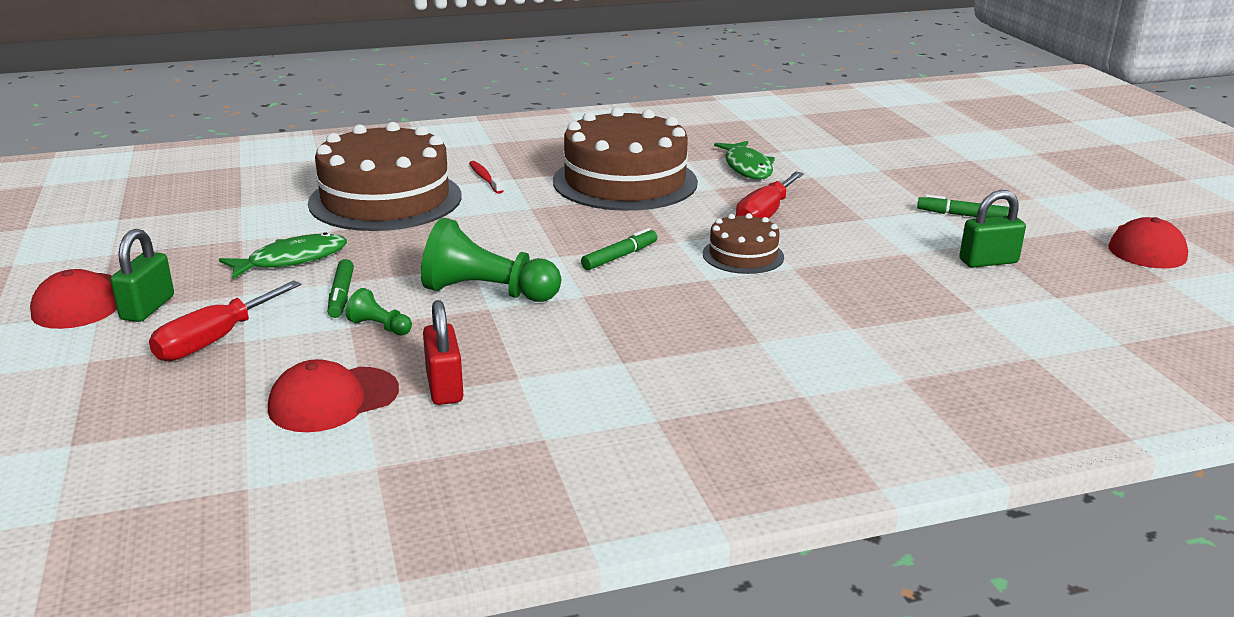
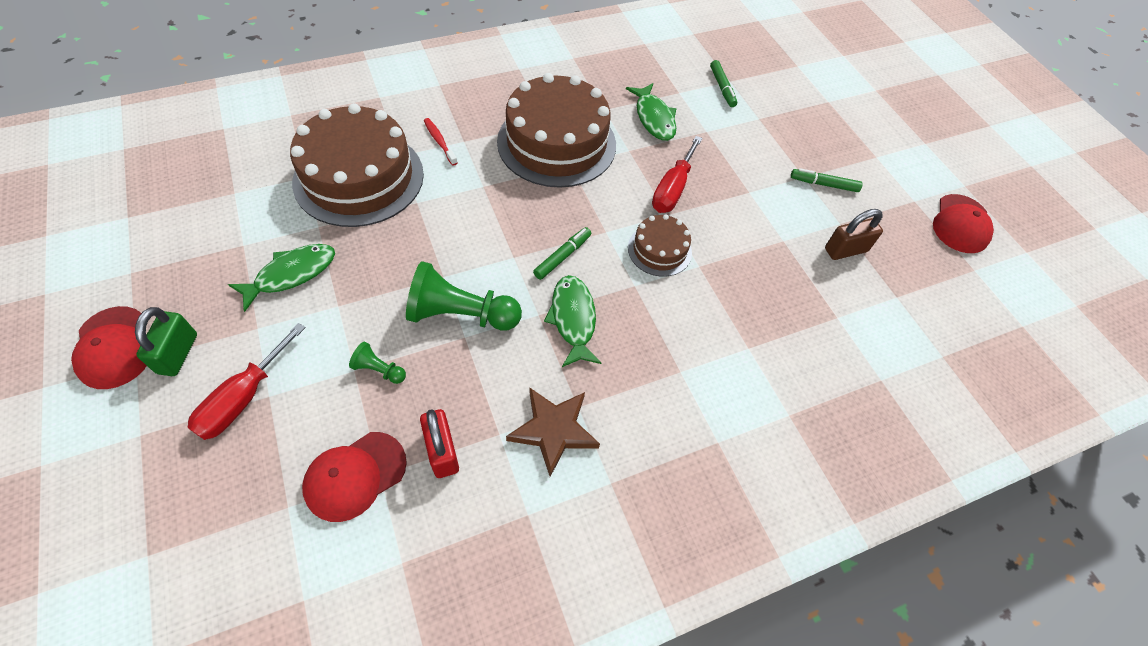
camera: 10 degrees left, 30 degrees up
(341, 295) = (341, 326): green marker -> green marker (722, 87)
(588, 378) = (553, 430): none -> brown star
(626, 300) = (573, 319): none -> green fish
(988, 261) = (845, 250): green padlock -> brown padlock

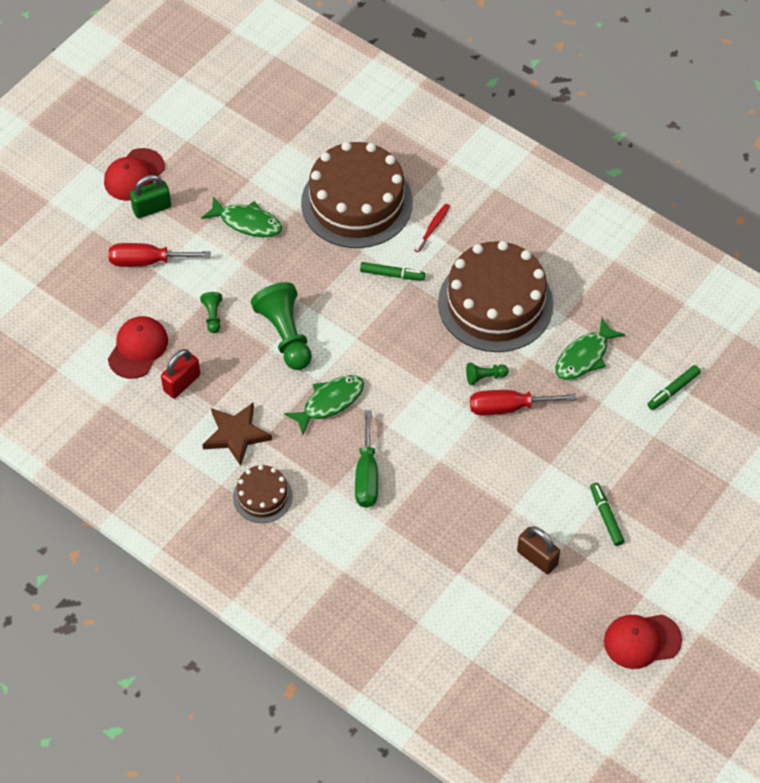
camera: 65 degrees right, 0 degrees up
(355, 476) = (138, 348): red cap -> red cap turned 90 degrees clockwise
(562, 256) = (380, 368): green marker -> green marker (392, 274)
(629, 188) = (484, 377): none -> green pawn
(659, 250) = (435, 427): brown cake -> brown cake (262, 496)
(682, 333) = (367, 475): none -> green screwdriver

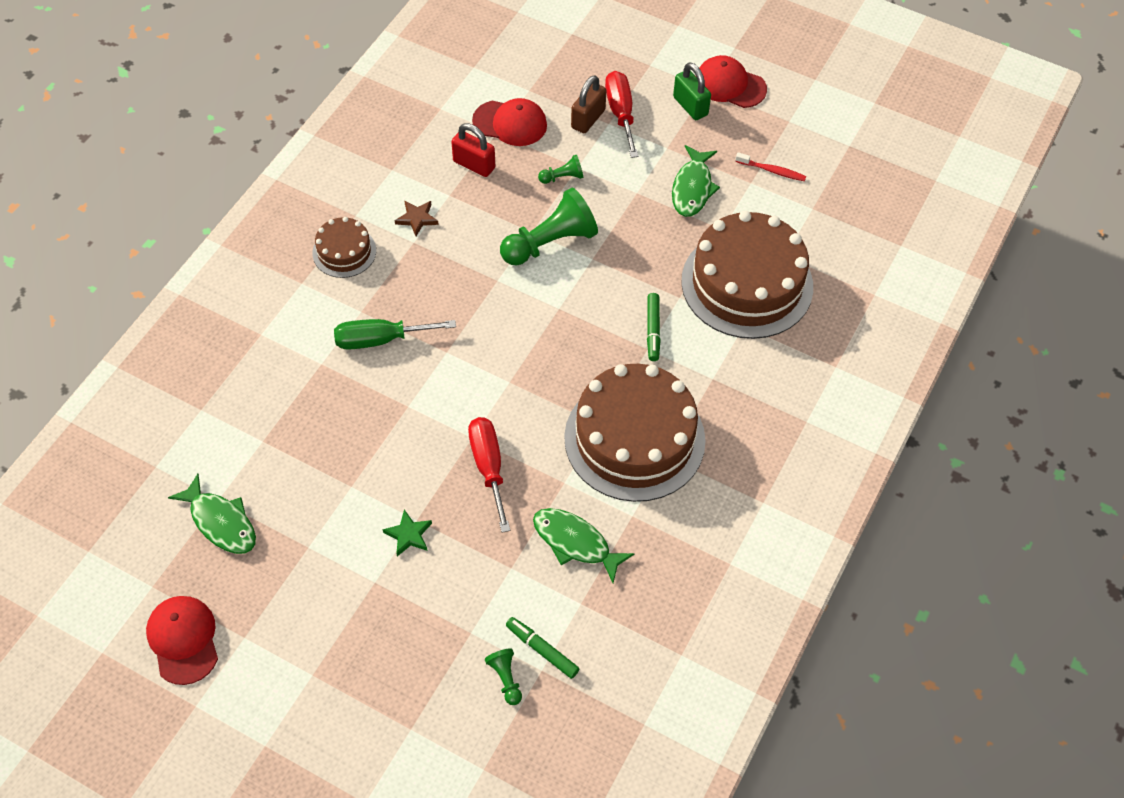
camera: 80 degrees right, 0 degrees up
(236, 435) = (417, 218): brown star -> brown star, size x0.59
(329, 402) = (469, 294): green fish -> green fish (221, 522)
(433, 227) = (730, 362): red toothbrush -> red toothbrush (772, 171)
(484, 377) = (527, 439): green pawn -> green pawn (506, 679)
(537, 558) = (288, 518): brown padlock -> brown padlock (588, 119)
(563, 470) = (408, 535): none -> green star
(606, 517) = (349, 586): green marker -> none

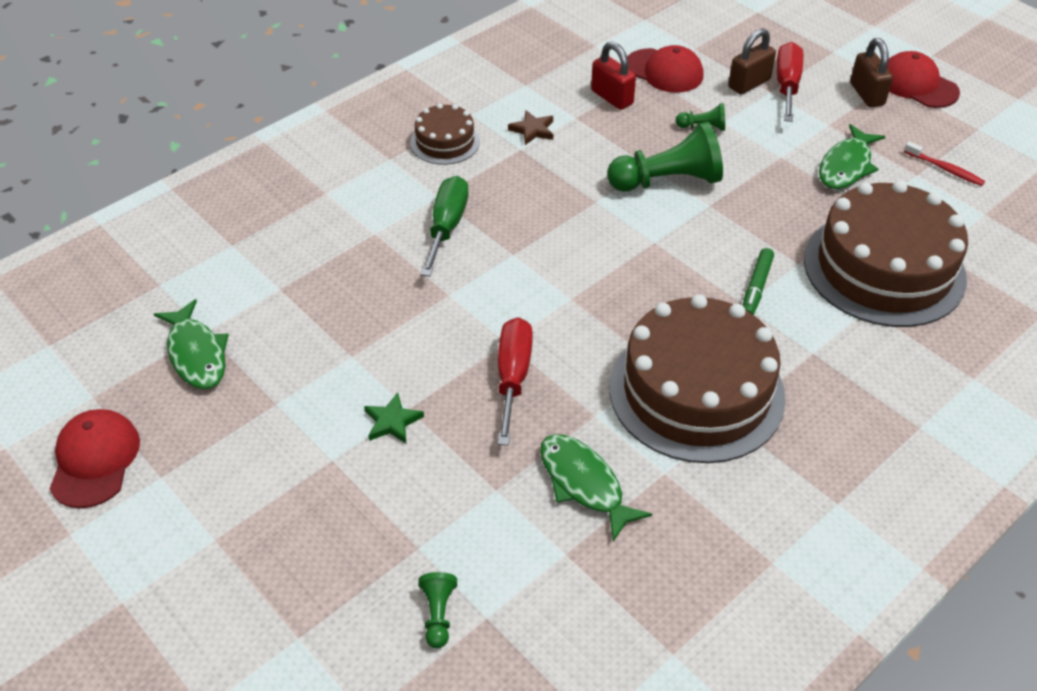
camera: 20 degrees right, 10 degrees down
(380, 340) = (447, 226): green screwdriver -> green screwdriver turned 90 degrees clockwise
(542, 650) = (496, 594): green marker -> none
(690, 106) = (867, 94): green padlock -> brown padlock

